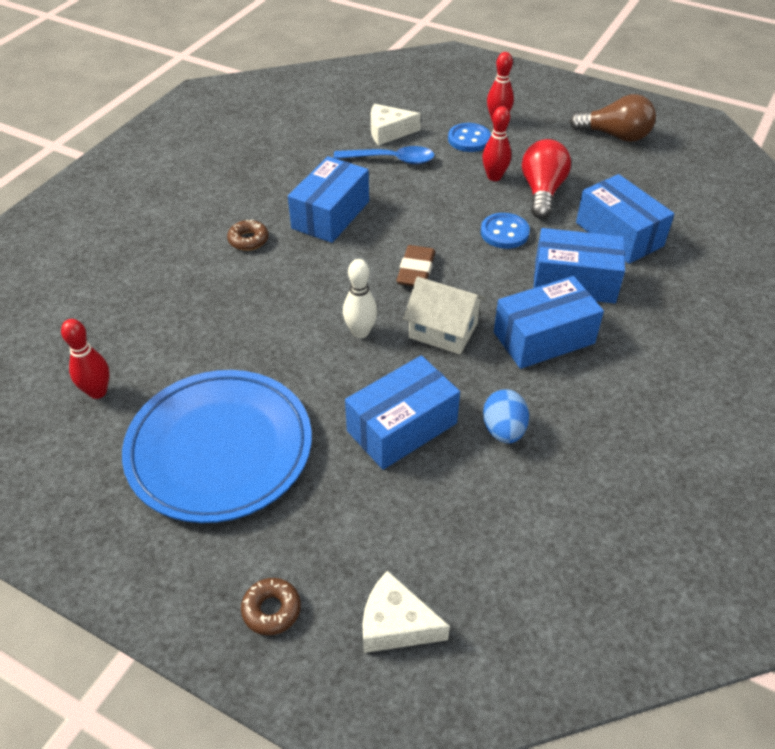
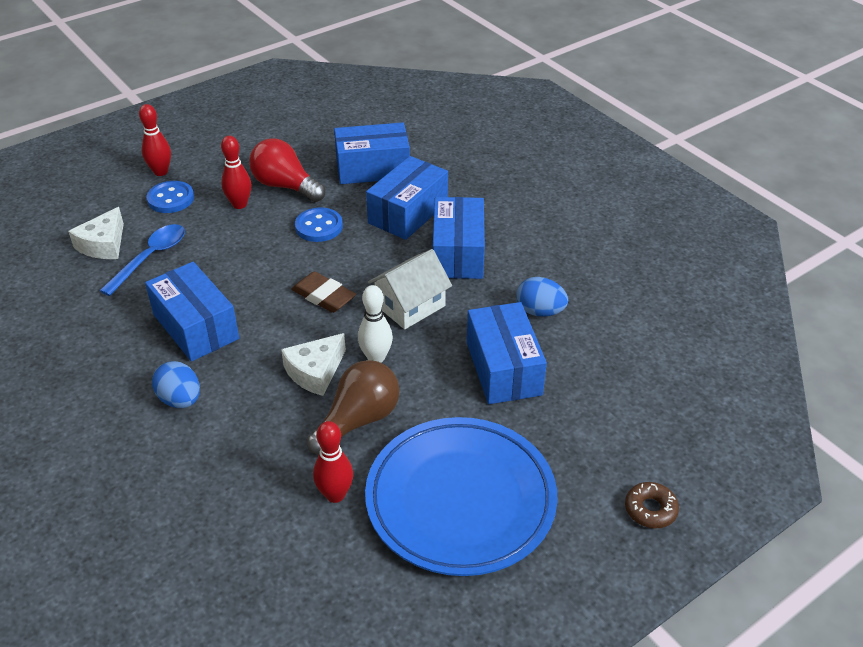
camera: 65 degrees left, 5 degrees down
(97, 392) = (322, 586): red bowling pin -> red bowling pin (335, 495)
(248, 240) = (180, 400): brown donut -> blue egg
(396, 624) = (691, 436): white cheese -> white cheese (315, 372)
(615, 136) = (250, 120): brown light bulb -> brown light bulb (358, 420)

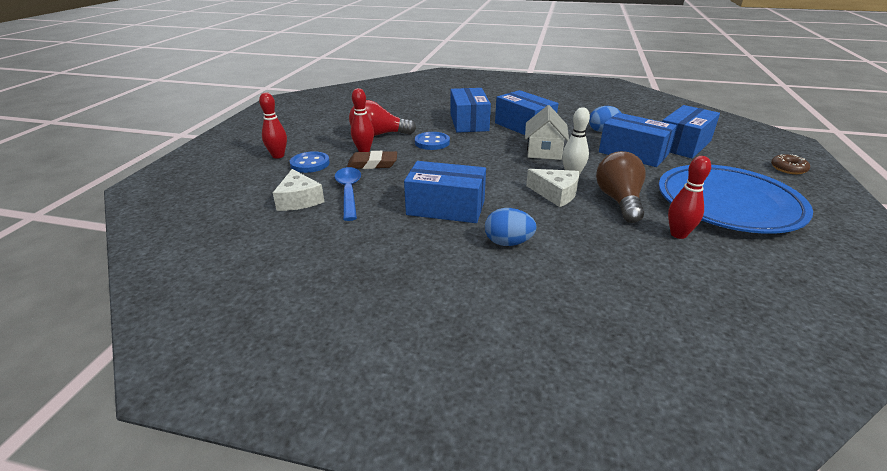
camera: 40 degrees left, 10 degrees down
(315, 372) = (555, 194): white cheese -> white cheese turned 60 degrees counterclockwise
(323, 296) = (493, 165): brown eraser -> brown eraser (372, 164)
(373, 168) = (416, 114): blue box -> blue box (683, 145)

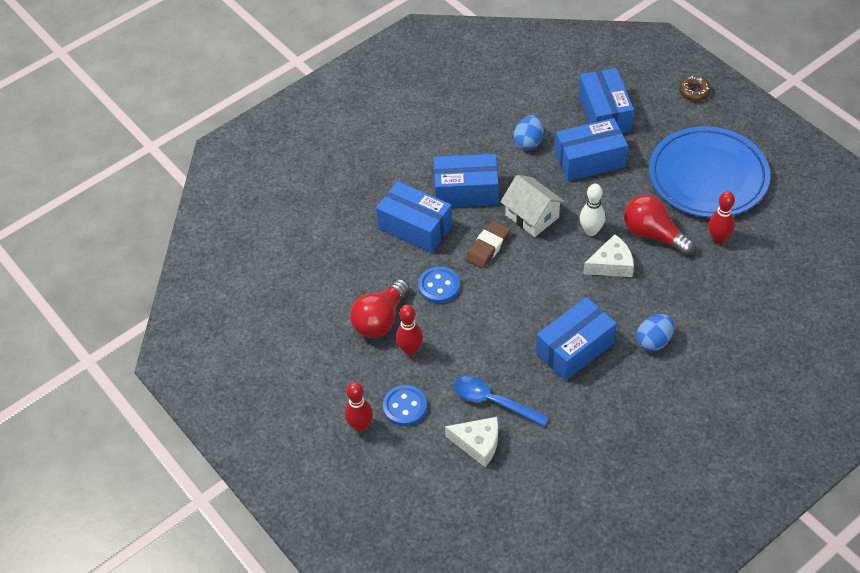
camera: 50 degrees left, 20 degrees up
(372, 164) = (448, 357): brown eraser -> brown eraser (488, 247)
(619, 201) = (653, 234): brown light bulb -> red light bulb

